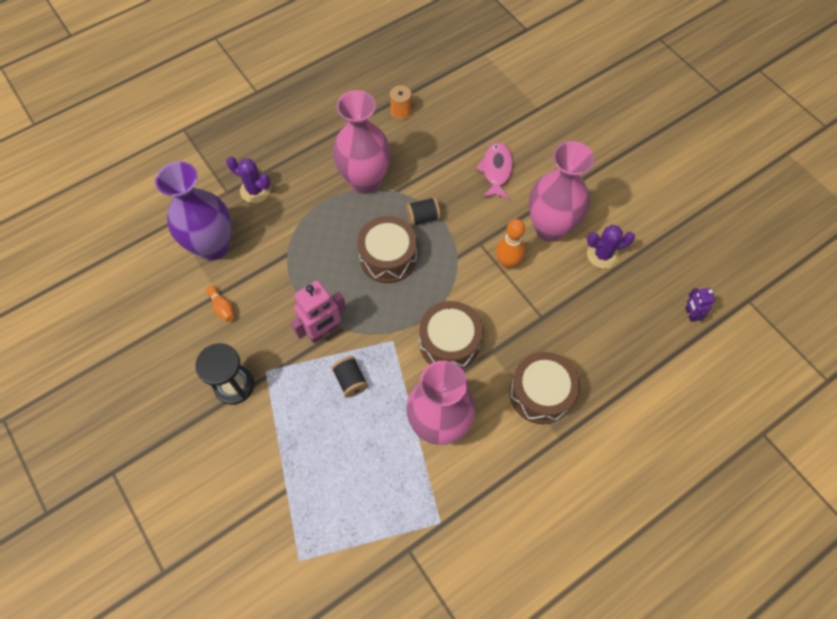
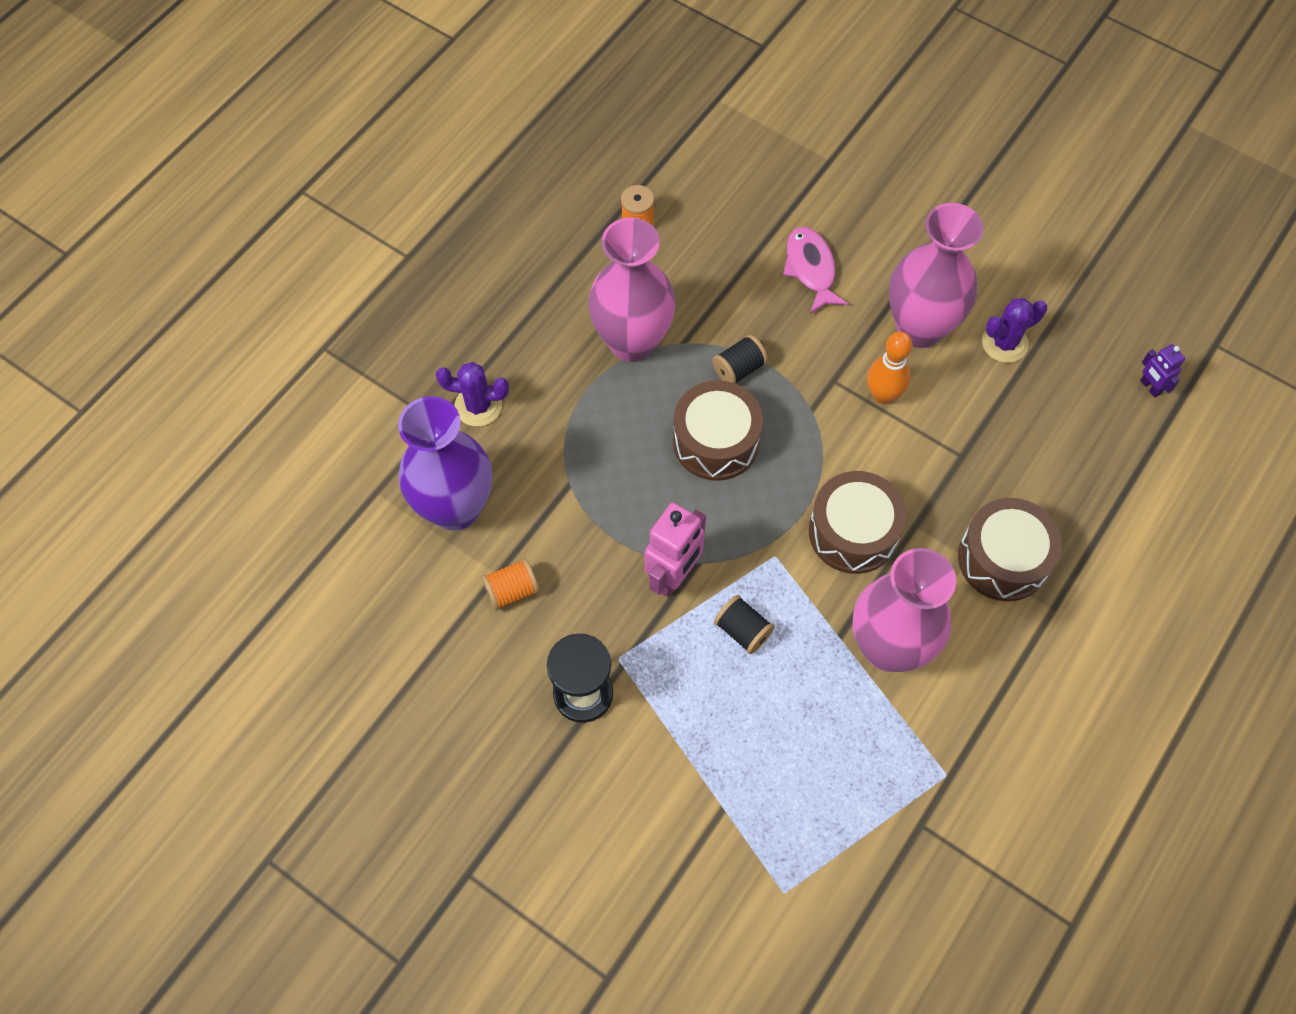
camera: 20 degrees left, 0 degrees up
(222, 307) = (512, 591): orange bowling pin -> orange spool

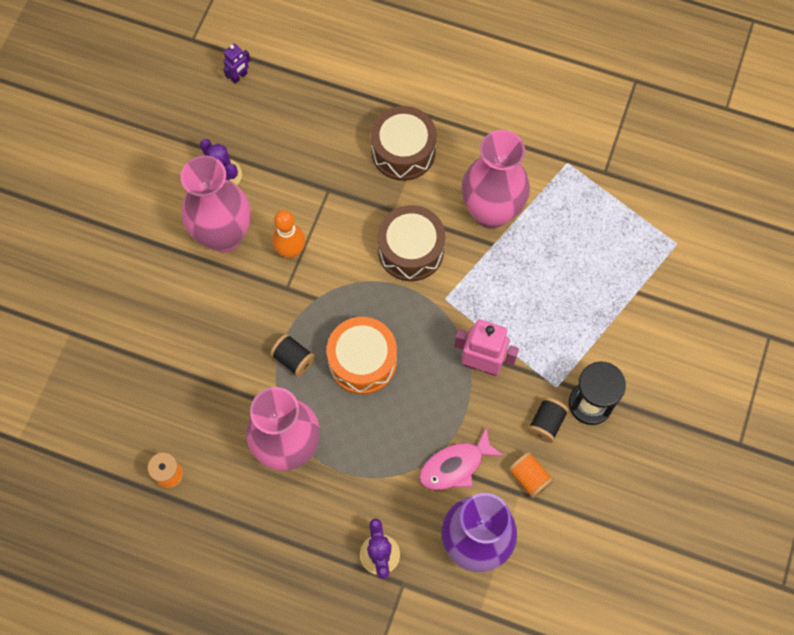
camera: 105 degrees left, 5 degrees up
(716, 441) = (362, 361): brown drum -> orange drum
(743, 630) = (508, 307): black spool -> black spool (546, 423)
(810, 269) = (185, 325): pink fish -> pink fish (455, 466)

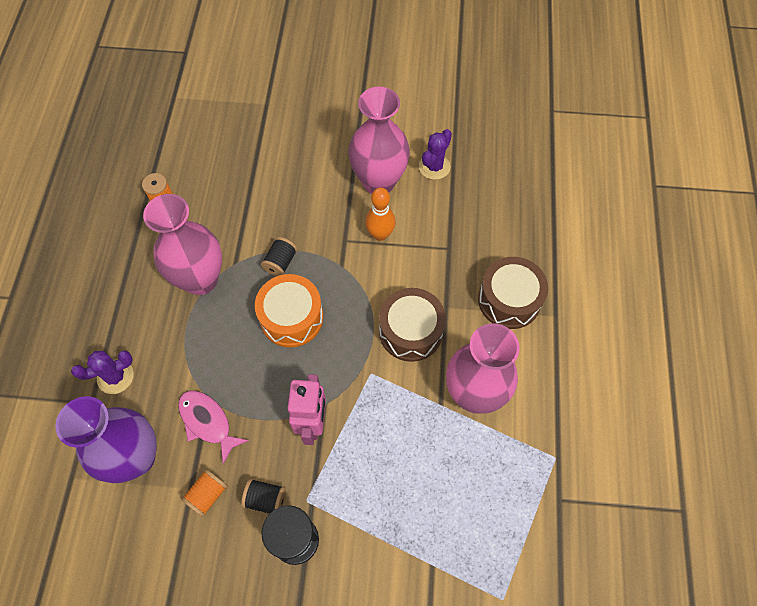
camera: 75 degrees right, 5 degrees down
(239, 77) = (531, 153): purple robot -> none

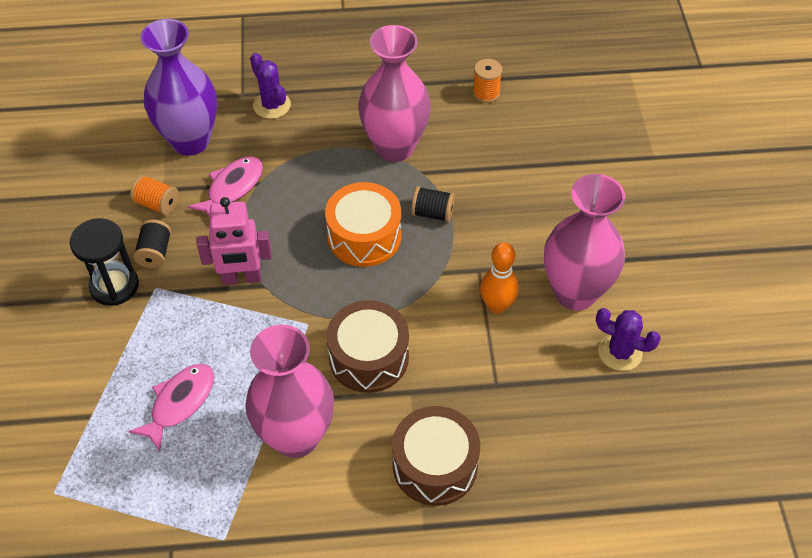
camera: 80 degrees right, 10 degrees down
(430, 485) = (180, 403): none -> pink fish

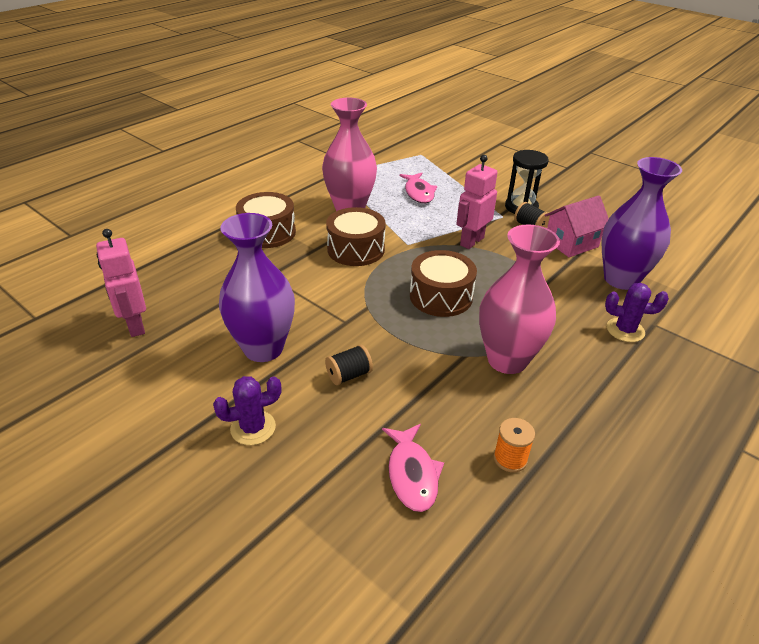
camera: 135 degrees right, 15 degrees down
(157, 204) = (571, 243): orange spool -> pink house
(232, 188) = (552, 273): pink fish -> pink fish (412, 474)
(364, 236) = (441, 296): orange drum -> brown drum
(432, 213) = (419, 335): black spool -> black spool (349, 375)
(497, 305) = (310, 310): orange bowling pin -> none
(575, 292) = (263, 348): pink vase -> purple vase
(620, 352) = (199, 333): purple cactus -> purple cactus (253, 428)
(677, 407) = (135, 325): none -> pink robot

